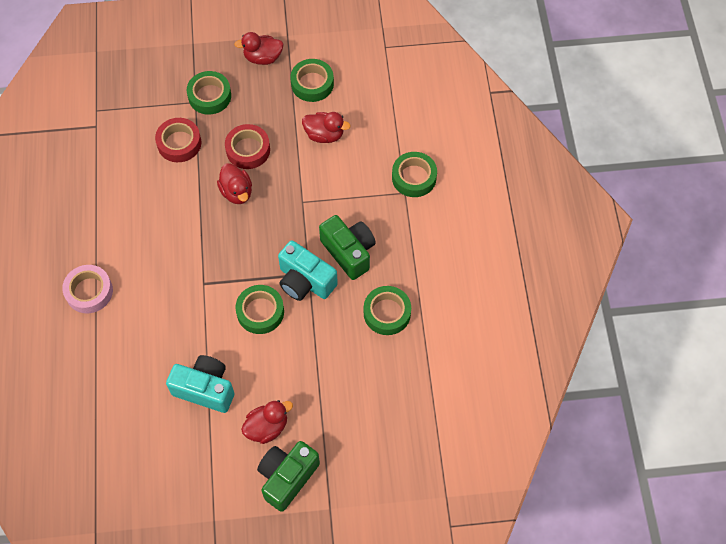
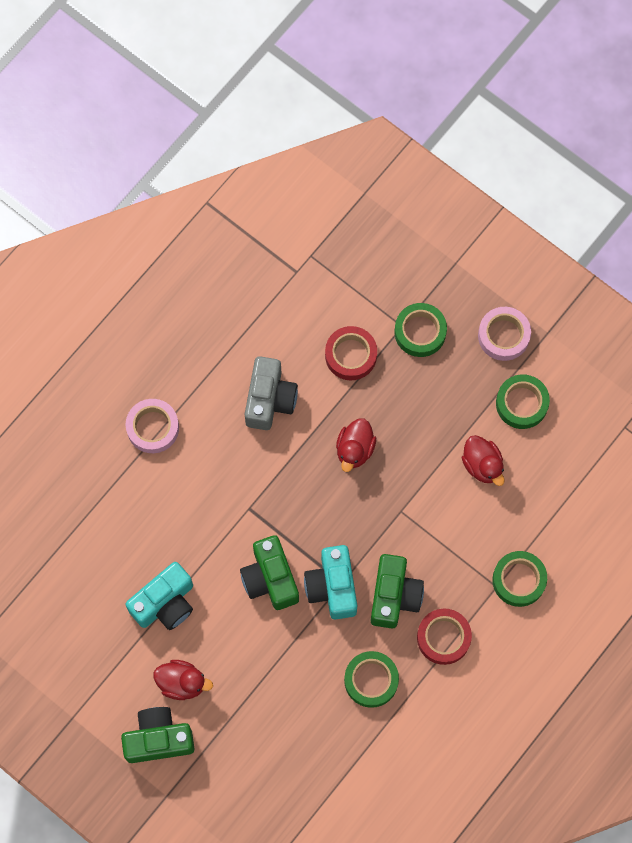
camera: 45 degrees right, 10 degrees up
(152, 210) = (269, 399): none -> grey camera
(205, 389) = (165, 603): turquoise camera -> turquoise camera turned 75 degrees clockwise
(248, 150) = (402, 417): red tape -> red tape (443, 637)
(260, 312) = (270, 578): green tape -> green camera
(263, 58) = (503, 336): red duck -> pink tape

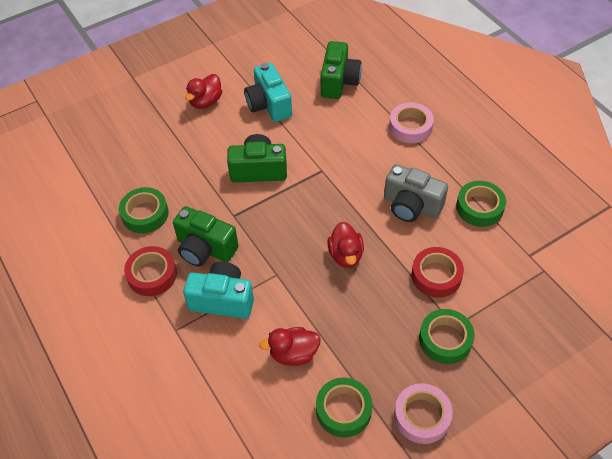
camera: 110 degrees right, 20 degrees down
(158, 739) = (173, 81): green camera -> green camera (339, 82)
(332, 587) = (233, 208): turquoise camera -> turquoise camera (222, 300)
(355, 449) = (345, 255): red duck -> red duck turned 135 degrees counterclockwise
(519, 580) = (172, 350): green tape -> green tape (479, 207)

